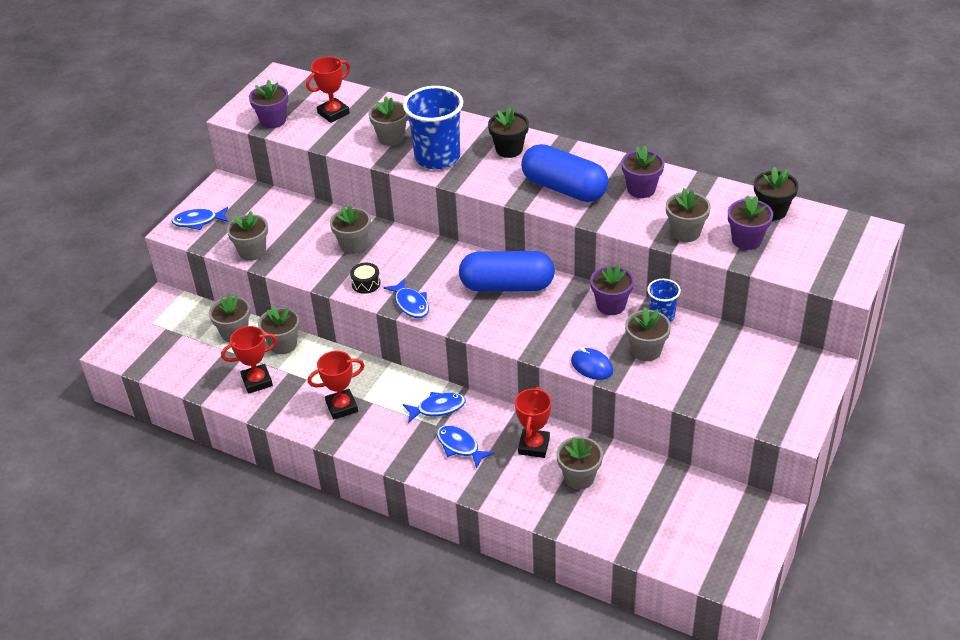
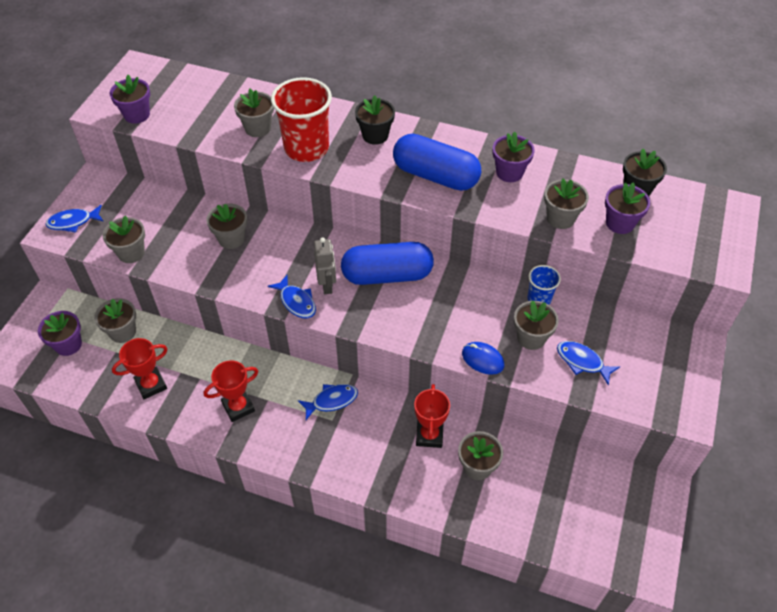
camera: 10 degrees left, 10 degrees up
(283, 344) = (172, 341): grey flower pot -> none
(333, 113) = (197, 104): red trophy -> none
(366, 283) = (249, 282): black drum -> none
(437, 158) = (306, 148): blue cup -> red cup
(444, 291) = (327, 285): none -> grey robot
(459, 446) = (358, 442): blue fish -> blue fish (582, 362)
(611, 305) = (489, 290): purple flower pot -> purple flower pot (68, 344)

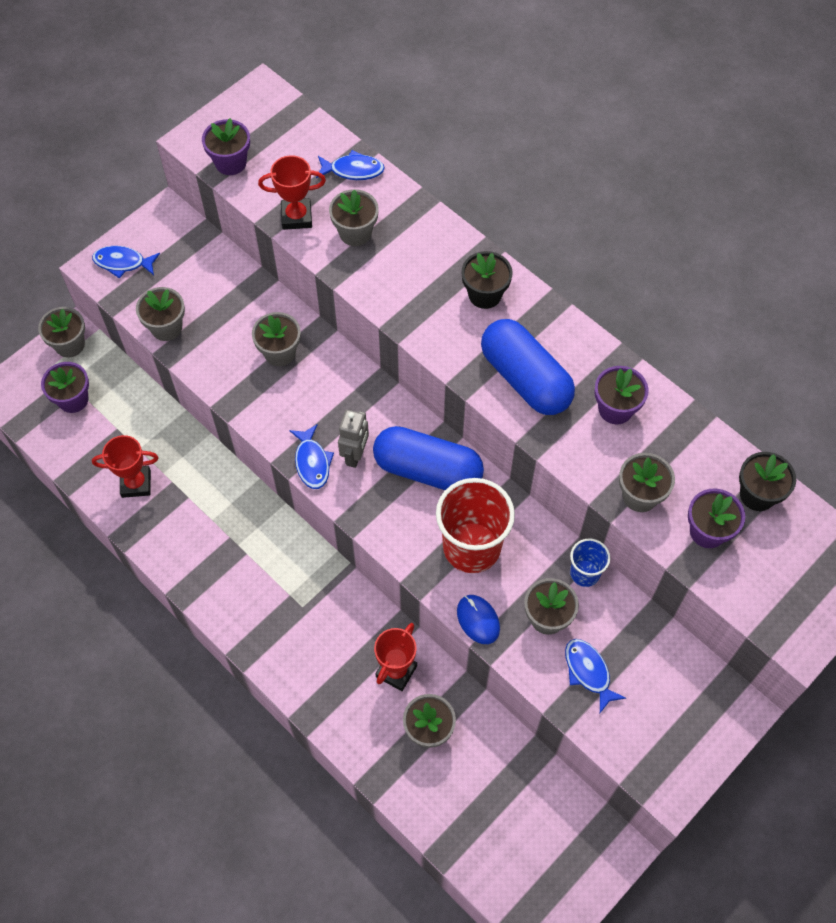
camera: 25 degrees right, 10 degrees up
(123, 332) = (133, 407): grey flower pot -> grey flower pot (70, 345)
(238, 407) = (212, 548): red trophy -> red trophy (296, 217)
(306, 148) = (397, 282): red cup -> red cup (471, 547)
(332, 401) = (313, 584): blue fish -> blue fish (353, 170)

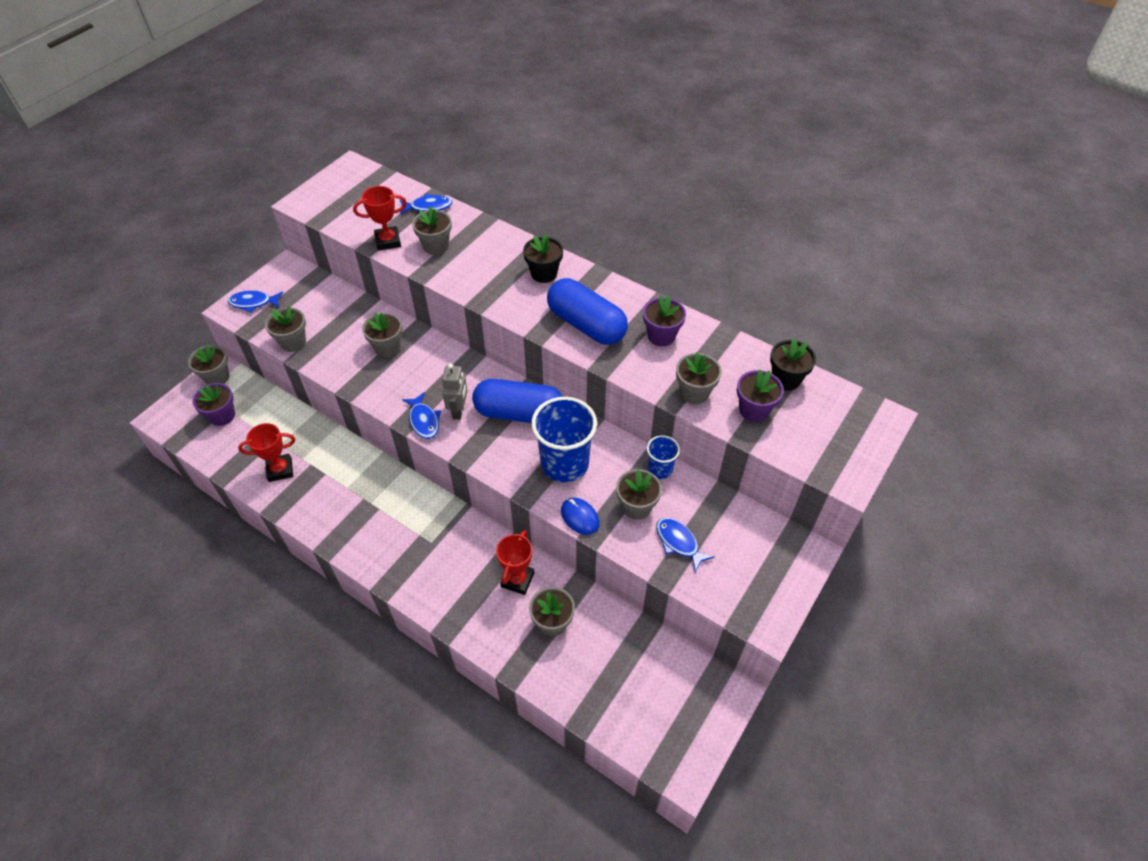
camera: 10 degrees left, 10 degrees down
(230, 163) = (331, 213): purple flower pot -> none
(471, 547) = (564, 464): red cup -> blue cup

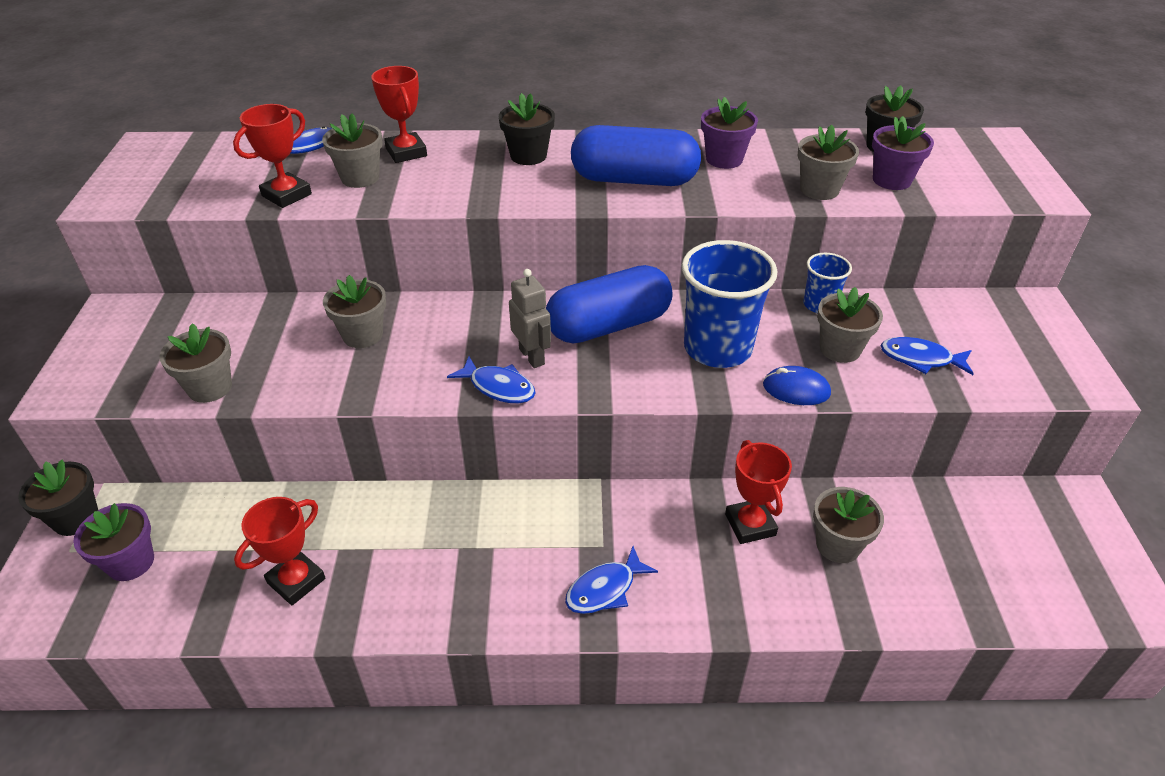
camera: 35 degrees left, 10 degrees down
(217, 377) = (76, 518): grey flower pot -> black flower pot
(253, 303) = (96, 371): blue fish -> blue fish (605, 589)
(478, 237) = (406, 152): none -> red trophy

